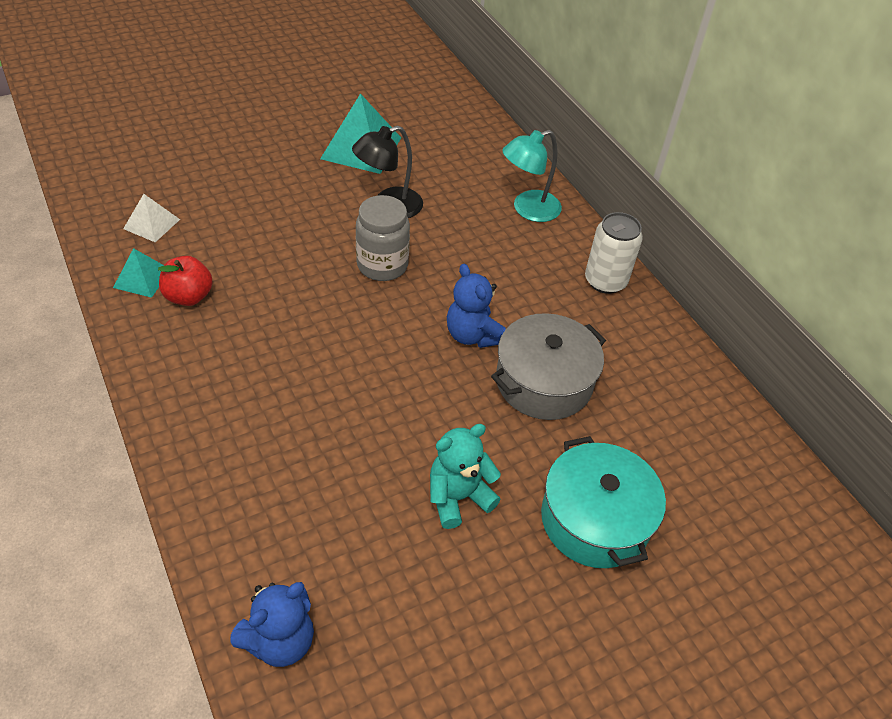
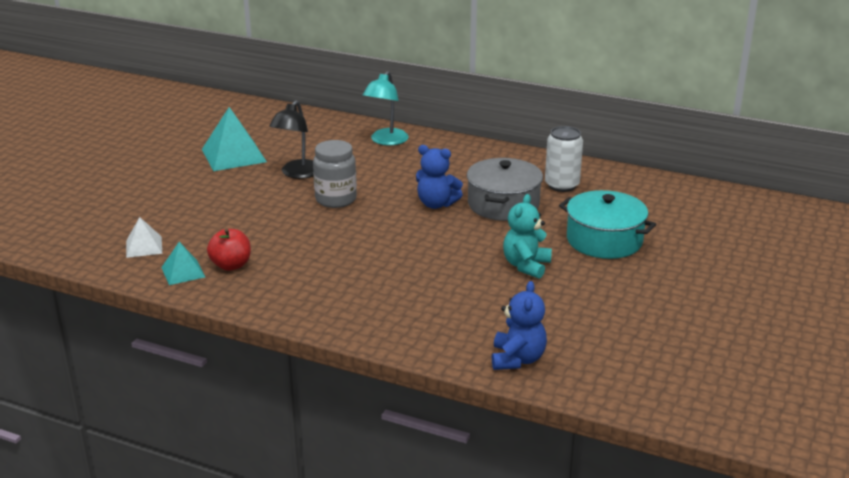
camera: 35 degrees left, 20 degrees down
(605, 281) = (475, 152): white can -> white can (562, 185)

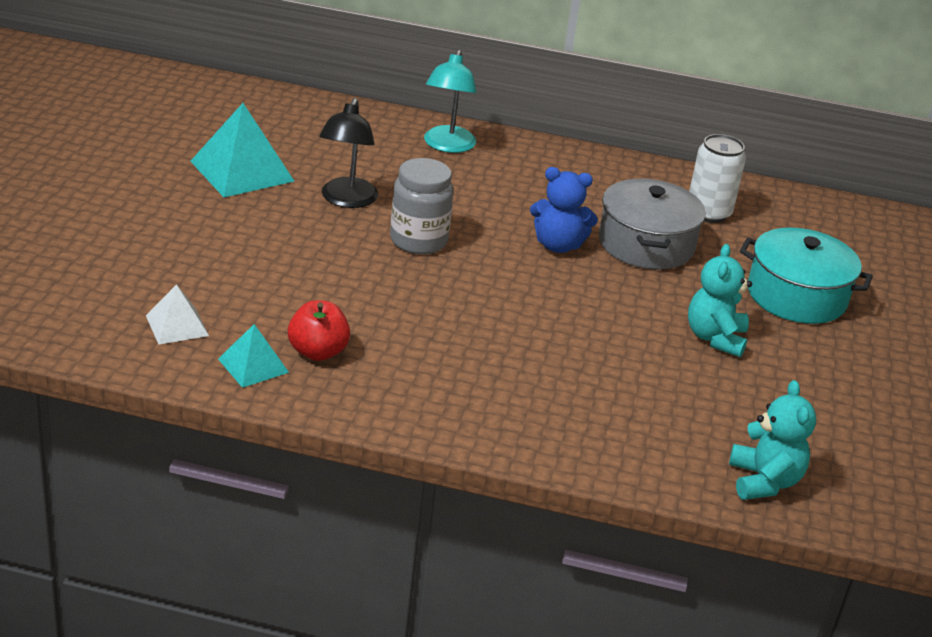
camera: 15 degrees left, 5 degrees up
(517, 359) = (764, 481): blue teddy bear -> turquoise teddy bear

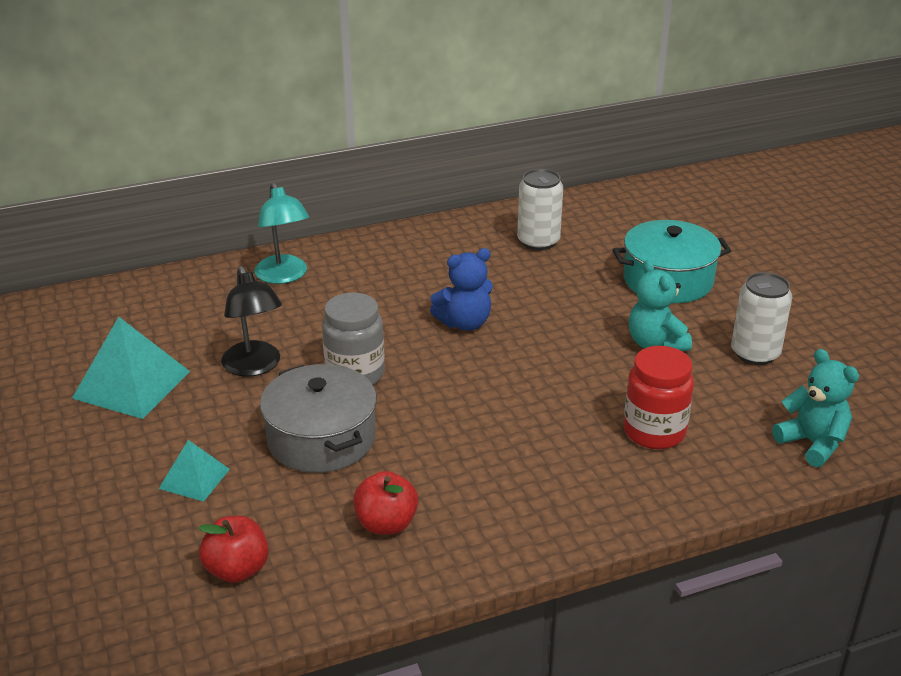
camera: 30 degrees left, 0 degrees up
(177, 325) = (237, 569): white pyramid -> red apple
(253, 365) = (346, 569): turquoise pyramid -> turquoise pyramid (194, 478)
(623, 400) = (654, 432): none -> red jar
(646, 244) = (525, 289): grey pot -> grey pot (321, 439)
(804, 390) = (755, 353): none -> white can

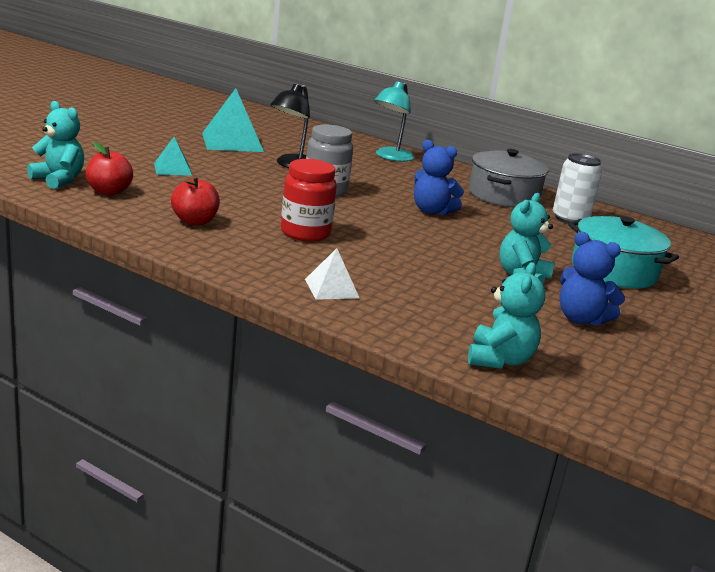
camera: 50 degrees right, 10 degrees down
(158, 607) = (59, 180): none -> turquoise teddy bear
(321, 439) = (250, 192): grey pot -> grey pot (503, 195)
(622, 486) = (331, 288): none -> white pyramid
(654, 432) = (412, 291): red jar -> red jar (305, 233)
(755, 353) = (581, 319): white can -> blue teddy bear

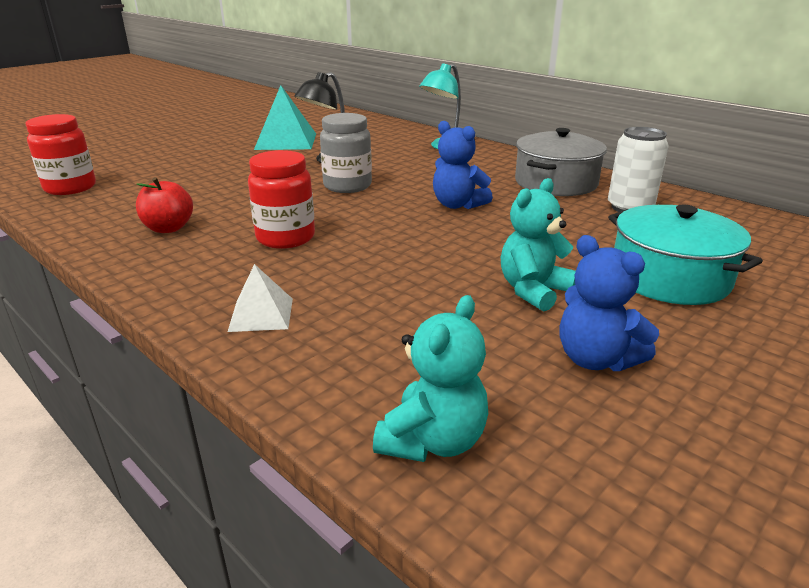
camera: 15 degrees right, 5 degrees up
(59, 180) = (70, 188): turquoise teddy bear -> red jar
(109, 192) = (108, 198): red apple -> none
(172, 169) = (199, 171): turquoise pyramid -> none

